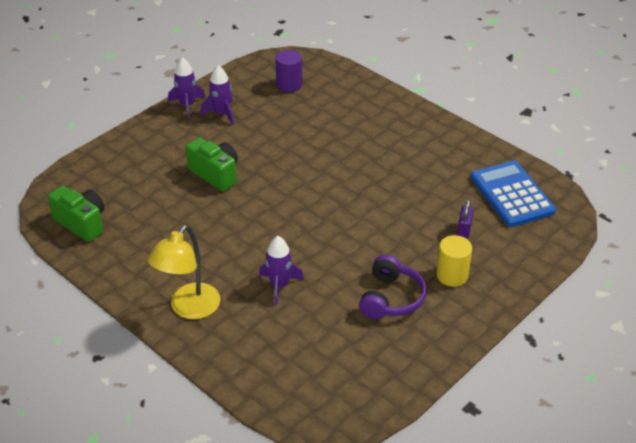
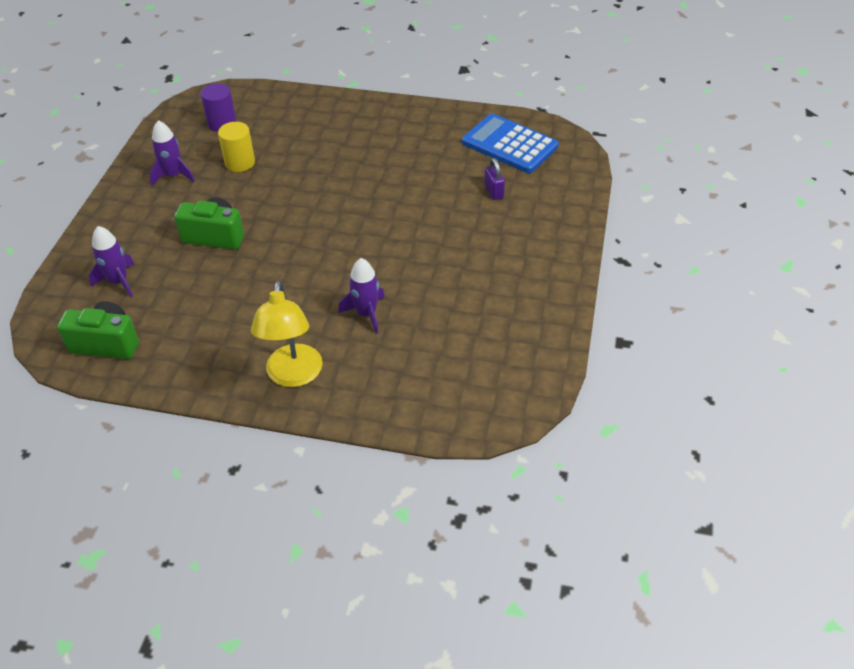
camera: 30 degrees left, 5 degrees up
(187, 105) = (129, 181): purple rocket -> purple rocket (118, 281)
(391, 298) = (479, 279): purple headphones -> none
(452, 275) = (515, 235): yellow cylinder -> yellow cylinder (240, 162)

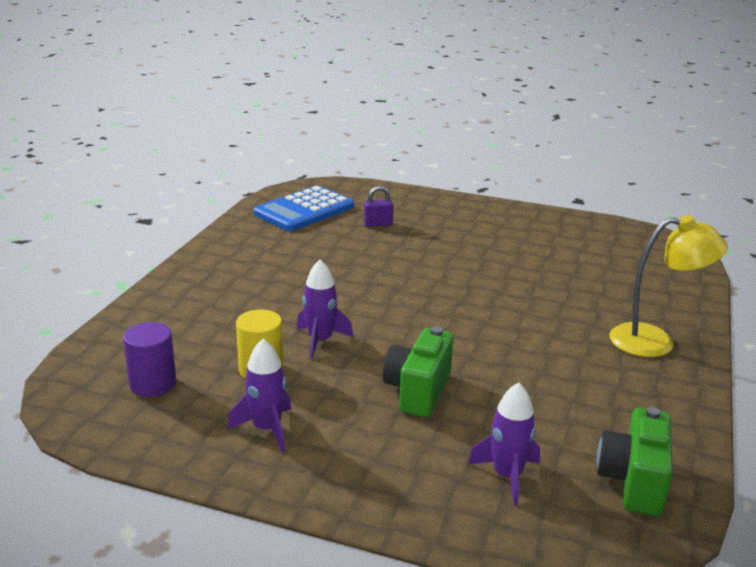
camera: 85 degrees left, 20 degrees down
(366, 314) = (558, 298): purple rocket -> purple rocket (320, 340)

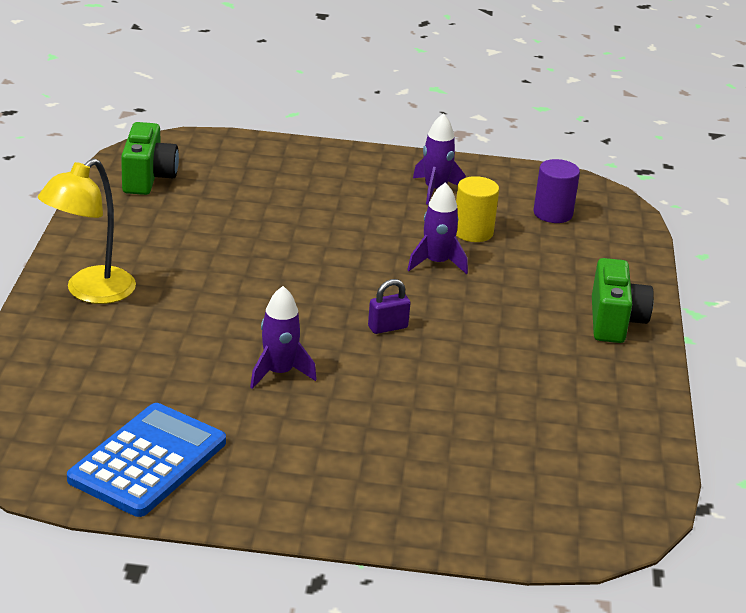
camera: 165 degrees right, 5 degrees up
(304, 210) = (584, 465): blue calculator -> blue calculator (148, 461)
(378, 224) = (459, 446): purple padlock -> purple padlock (387, 327)
(418, 391) = (326, 226): green camera -> green camera (615, 321)
(507, 476) = (243, 175): purple rocket -> purple rocket (279, 373)
(655, 342) = (90, 292): yellow lamp -> yellow lamp turned 45 degrees counterclockwise

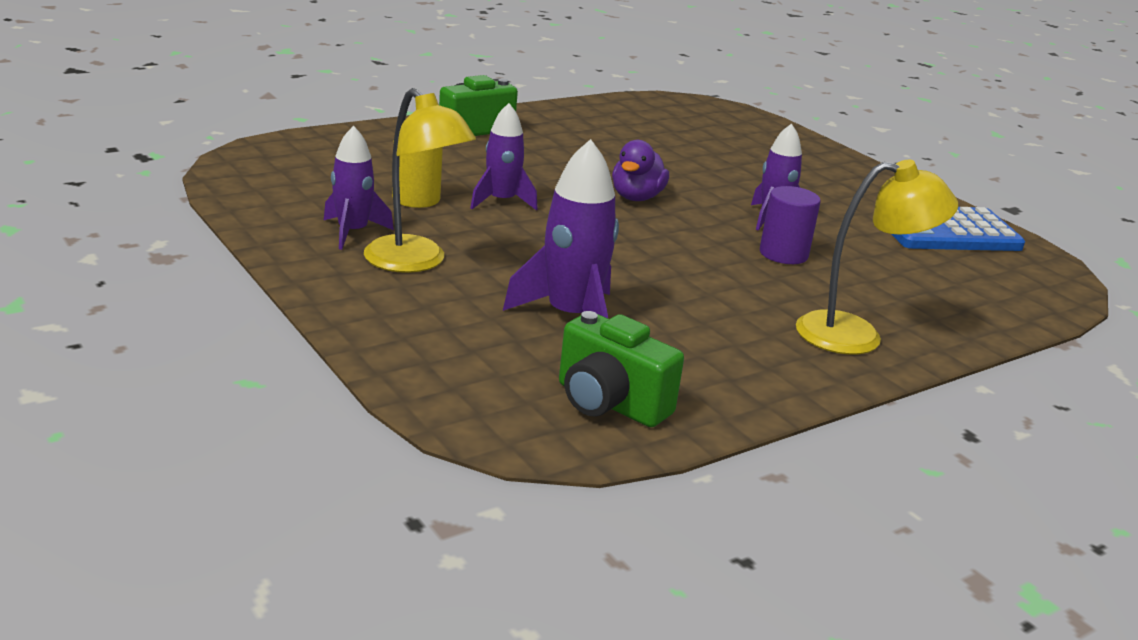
camera: 130 degrees left, 5 degrees down
(148, 178) = (609, 403): green camera -> green camera turned 105 degrees counterclockwise
(242, 209) = (571, 317): none -> purple rocket
(369, 192) = (415, 262): none -> yellow lamp
(387, 327) = (636, 197): purple padlock -> purple duck
(553, 213) = (318, 174): purple cylinder -> purple cylinder (783, 254)

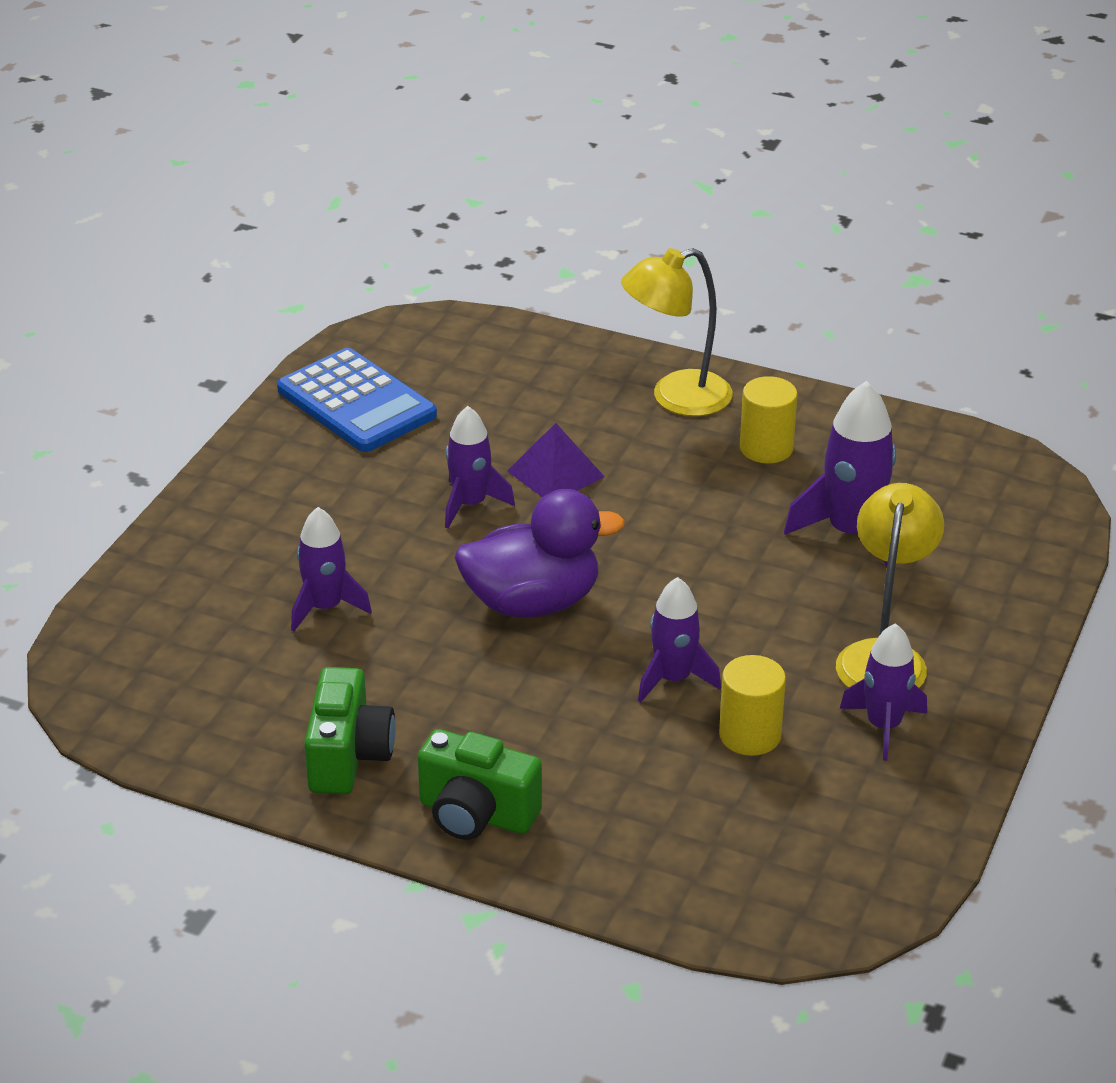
camera: 120 degrees left, 10 degrees up
(609, 403) = (948, 467): green camera -> green camera (349, 756)
(636, 197) = (532, 602): purple duck -> purple duck, size x1.55
(704, 156) = (325, 607): none -> purple rocket
(735, 337) = (766, 448): none -> yellow cylinder
(783, 254) = (556, 474): purple cylinder -> purple pyramid
(856, 335) = (676, 398): yellow lamp -> yellow lamp turned 75 degrees counterclockwise

